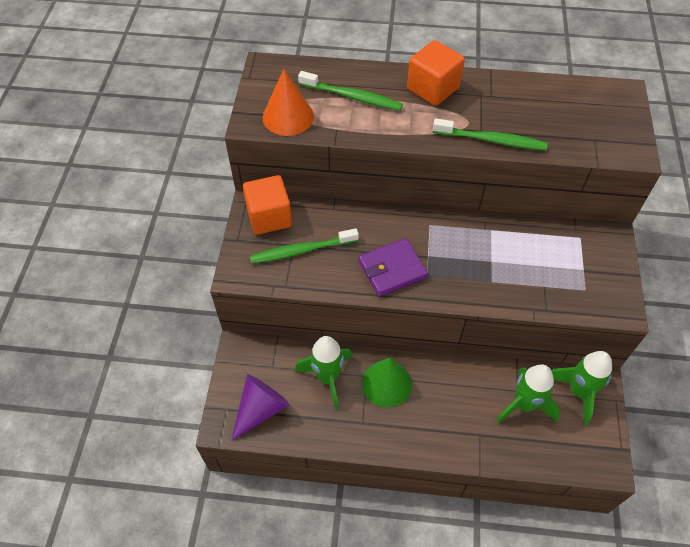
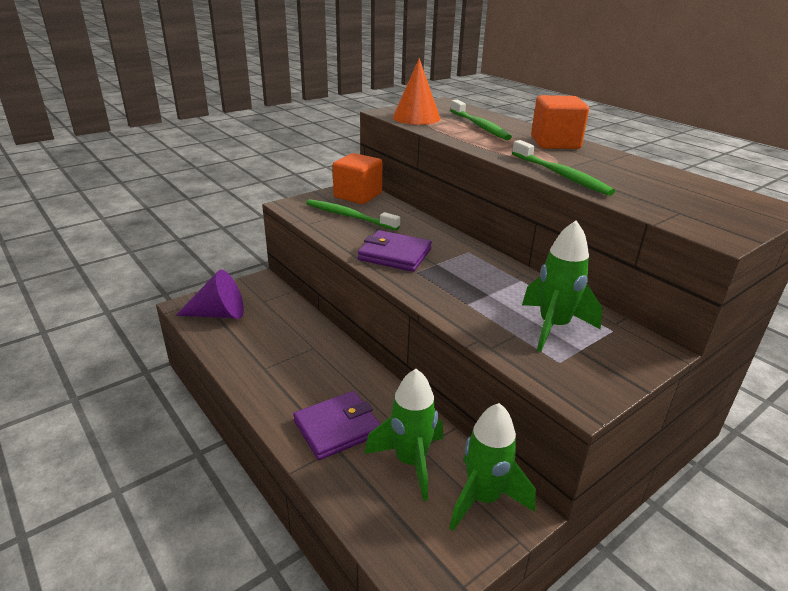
camera: 45 degrees right, 25 degrees down
(327, 378) = (286, 329): green rocket -> green rocket (553, 327)
(386, 383) = (319, 361): green cone -> none
(463, 421) = (337, 428): none -> purple wallet

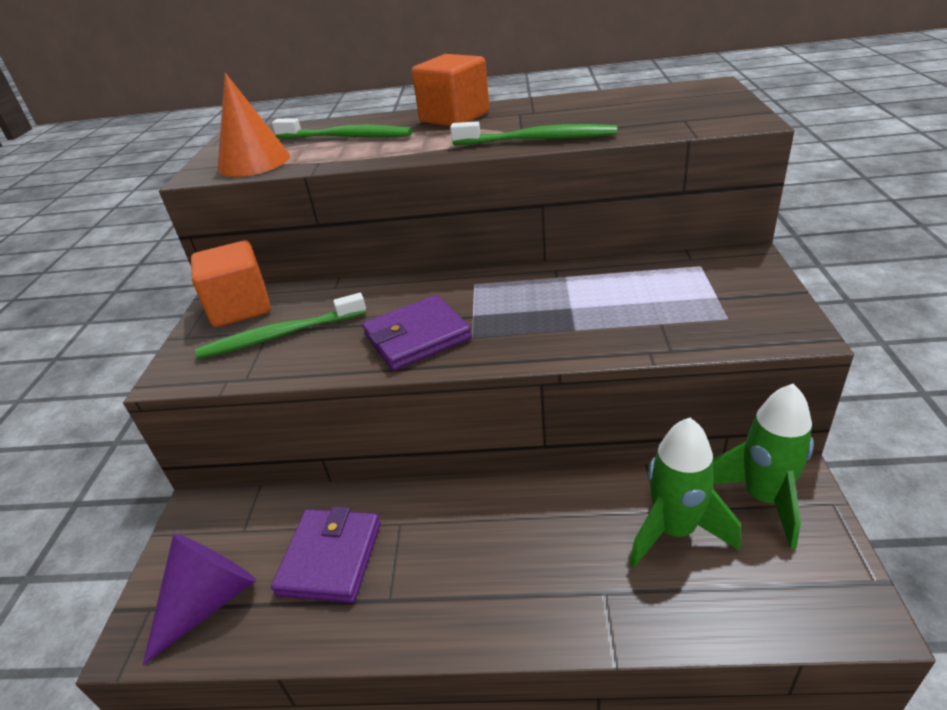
camera: 45 degrees left, 5 degrees up
(337, 428) = (570, 572): purple wallet -> purple wallet (330, 558)
(553, 327) = (667, 294): green rocket -> none

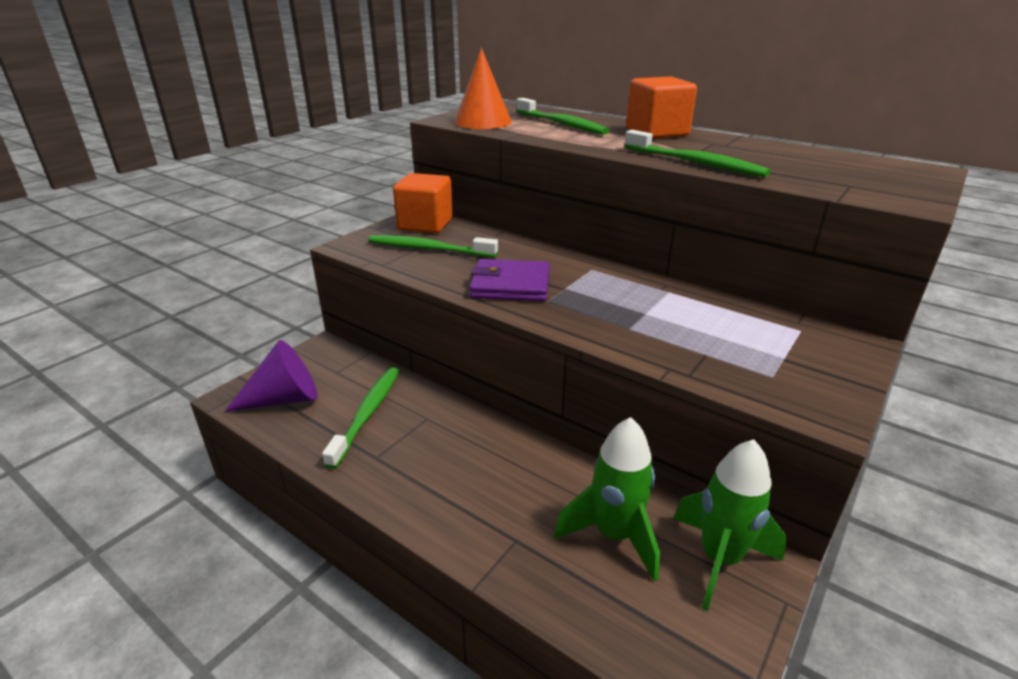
camera: 30 degrees right, 5 degrees down
(330, 558) = (367, 414): purple wallet -> green toothbrush

